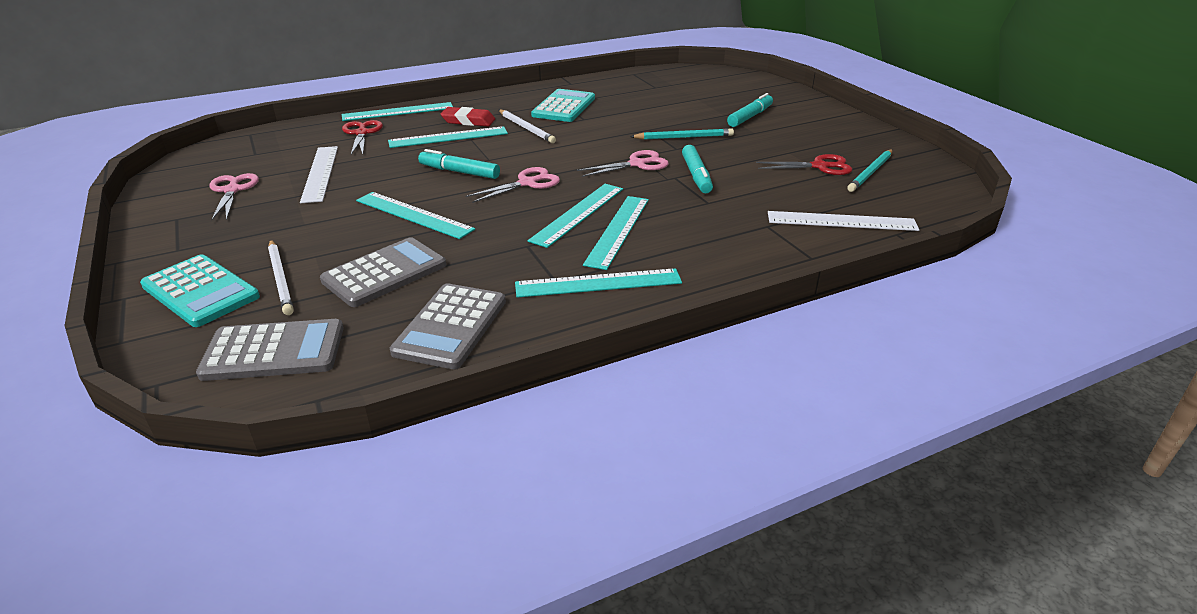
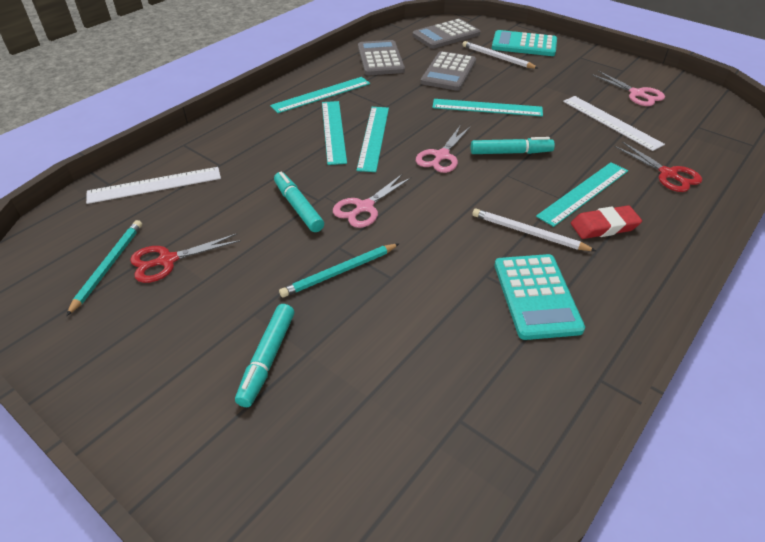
camera: 155 degrees right, 10 degrees up
(398, 112) = (699, 219): turquoise ruler -> none

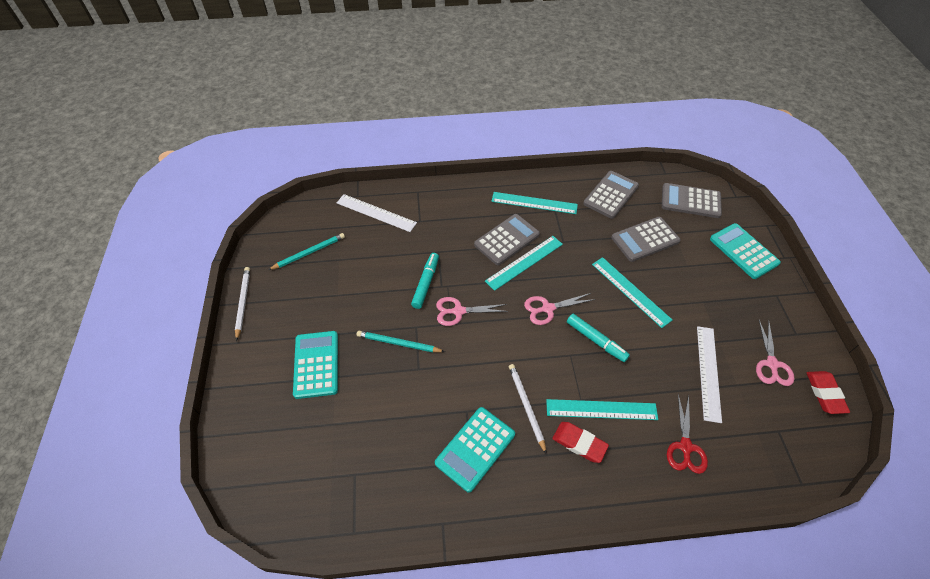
camera: 45 degrees right, 10 degrees up
(167, 260) = (334, 269): red scissors -> none
(267, 359) = (316, 364): turquoise marker -> turquoise calculator
(333, 131) = (507, 240): turquoise ruler -> grey calculator
(497, 57) = (702, 250): white pencil -> white pencil (243, 302)
(686, 90) = (825, 393): none -> red eraser

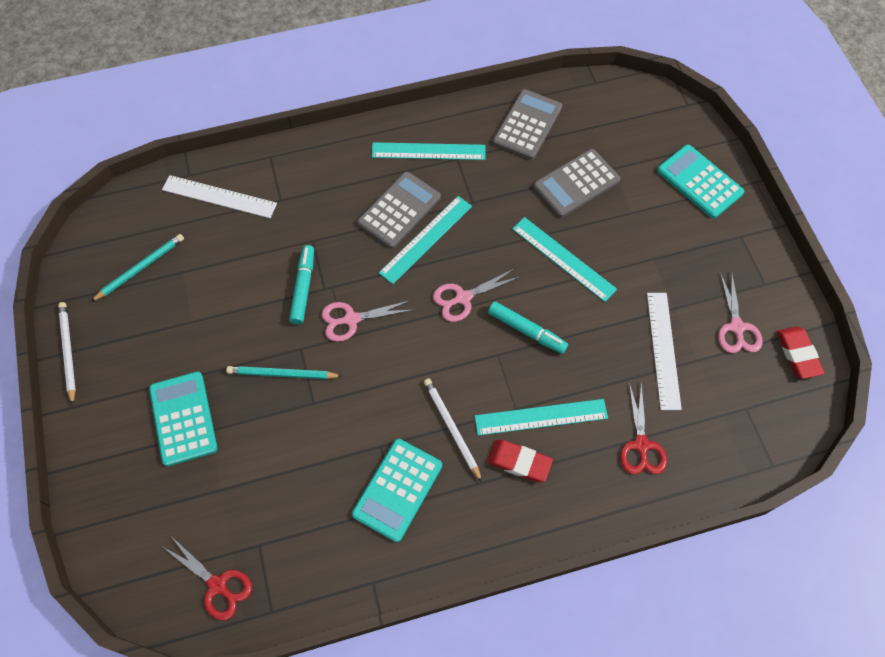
camera: 10 degrees left, 10 degrees up
(314, 502) = (217, 585): none -> red scissors
(690, 201) = (630, 119): grey calculator -> none

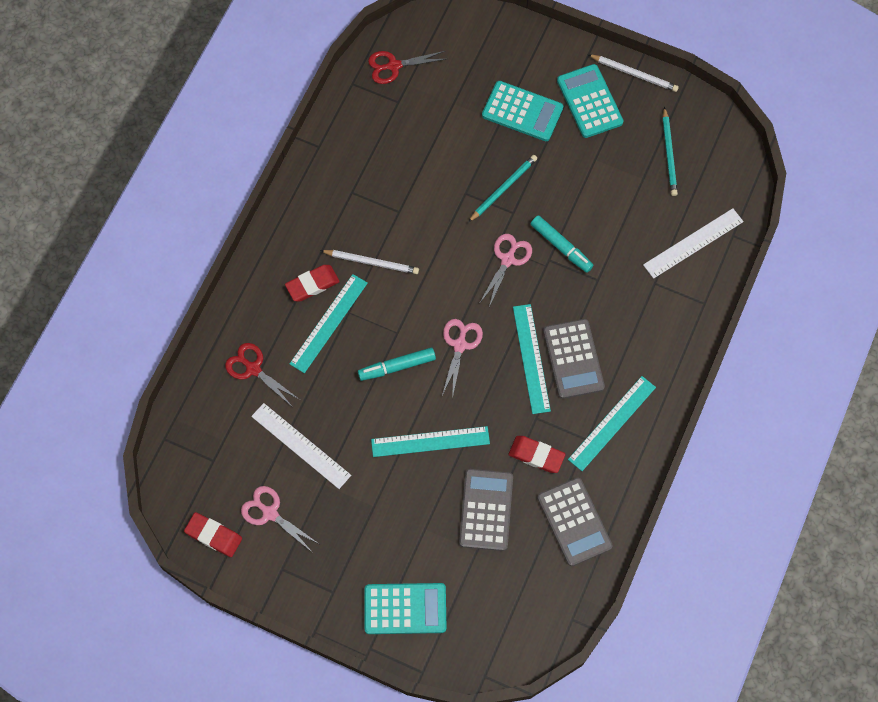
camera: 130 degrees right, 5 degrees up
(397, 489) = (361, 200): turquoise calculator -> turquoise calculator (589, 101)
(502, 181) = (536, 455): none -> red eraser

